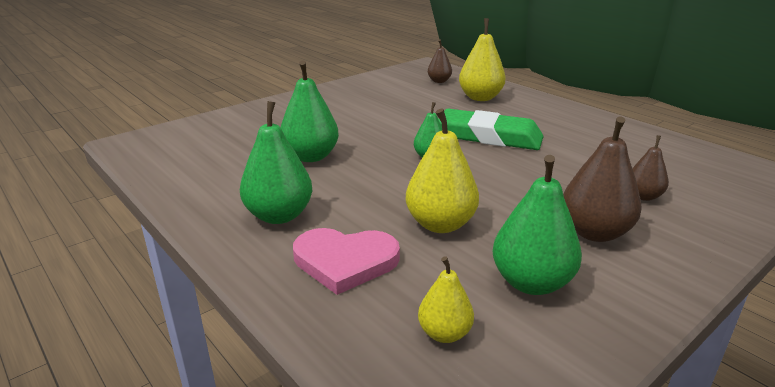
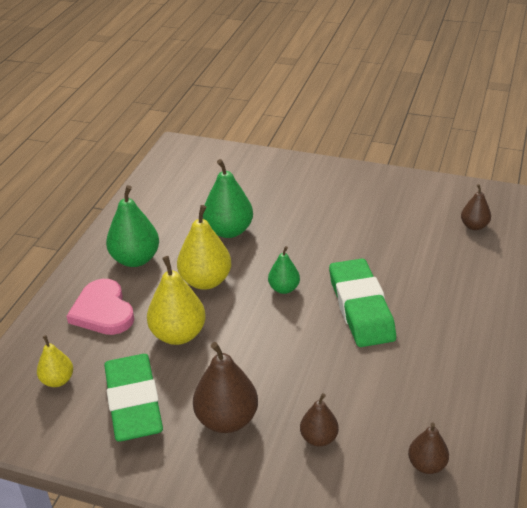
camera: 60 degrees right, 10 degrees up
(480, 98) = (457, 269): yellow pear -> yellow pear (205, 281)
(531, 282) = (133, 402): green pear -> green eraser
(692, 165) = (426, 465): none -> brown pear

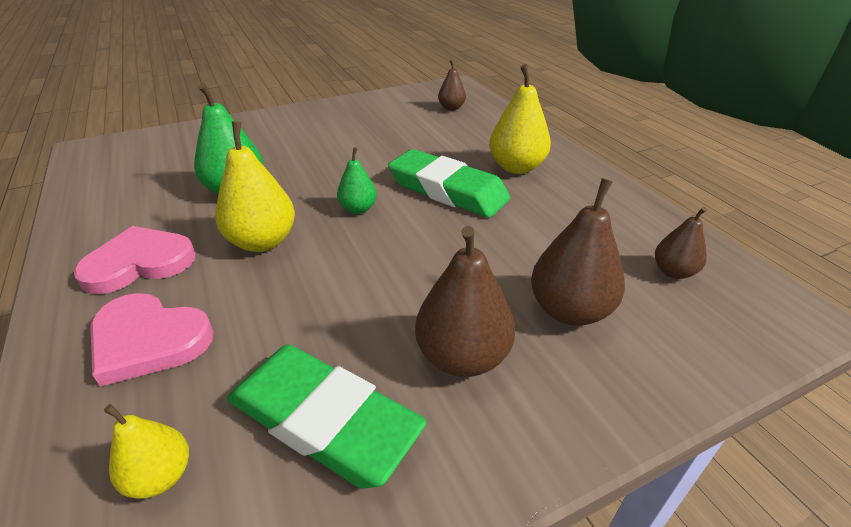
camera: 45 degrees left, 0 degrees up
(135, 259) = (139, 263): green pear -> pink heart
(178, 334) = (292, 307): yellow pear -> yellow pear (516, 167)
(319, 438) = (569, 310): brown pear -> brown pear, size x1.72

